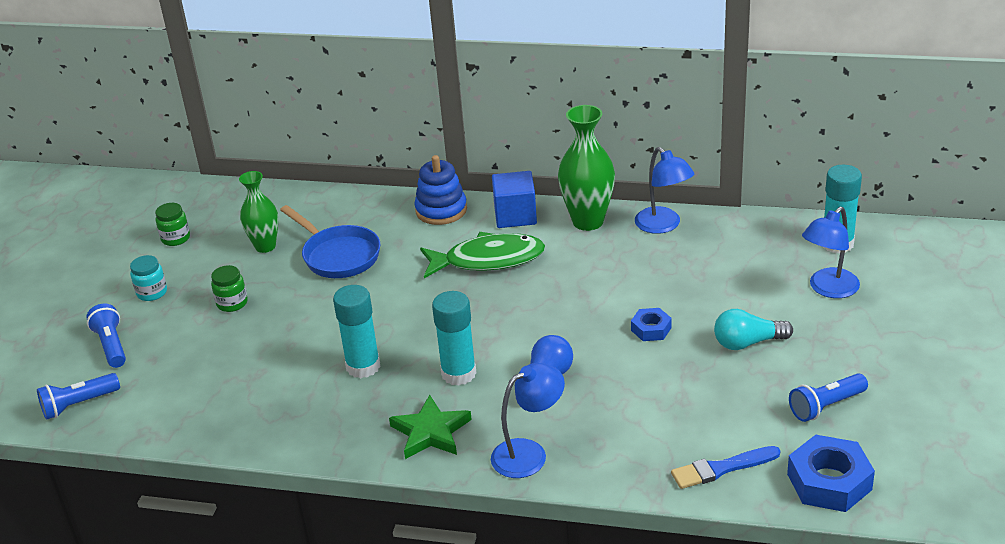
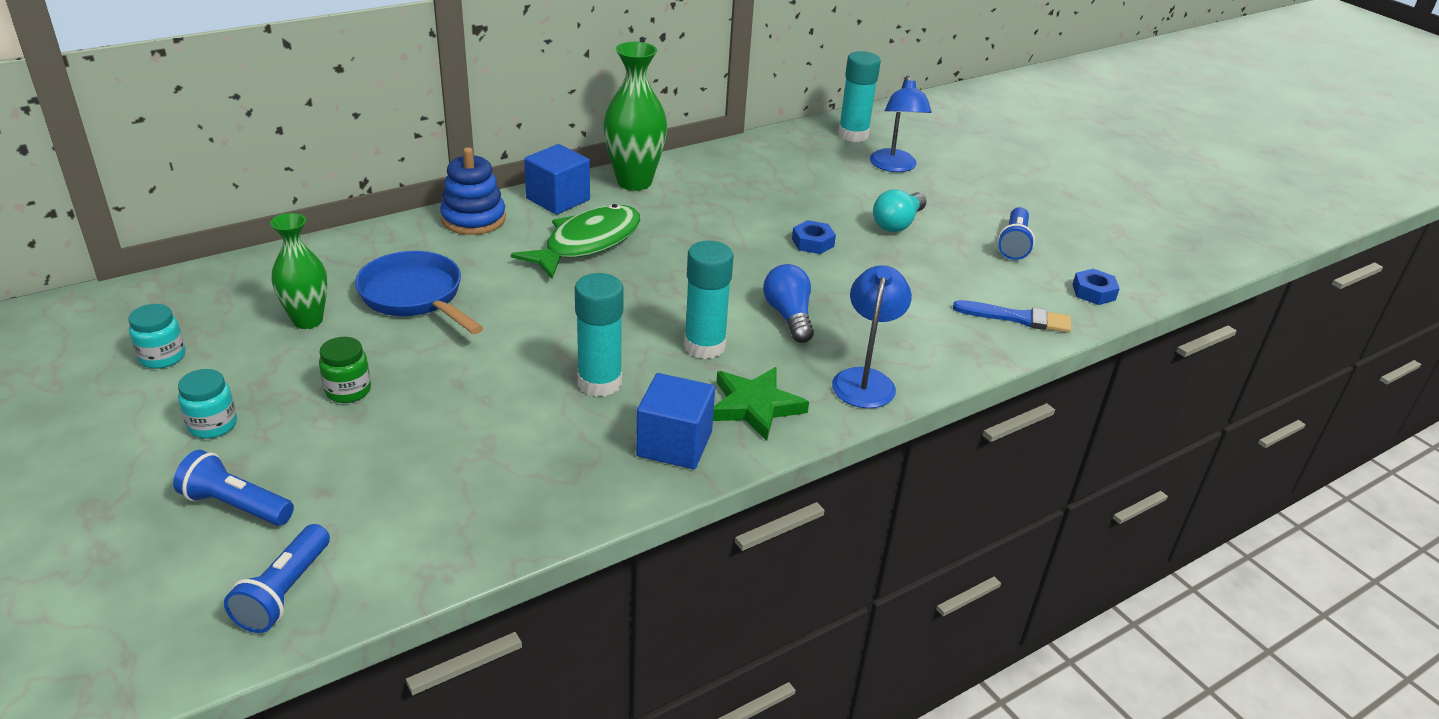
camera: 50 degrees left, 0 degrees up
(175, 238) = (162, 357): green jar -> turquoise jar
(338, 255) = (415, 297): blue pan -> blue pan turned 135 degrees counterclockwise
(350, 430) = (674, 444): none -> blue cube
(663, 225) = (704, 164): blue lamp -> none
(721, 468) = (1017, 318): blue brush -> blue brush turned 105 degrees counterclockwise
(829, 482) = (1093, 292): blue nut -> blue nut, size x0.56

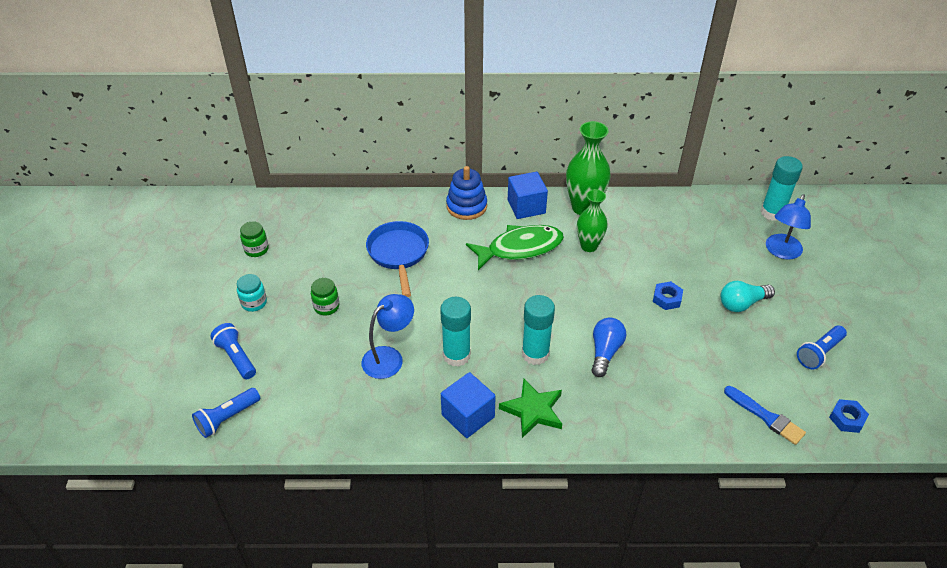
camera: 35 degrees right, 10 degrees up
(162, 357) = (256, 249): turquoise jar -> green jar
(308, 320) = (335, 251): green vase -> green vase (589, 246)
(865, 380) = (617, 421): blue lamp -> blue lamp (389, 357)

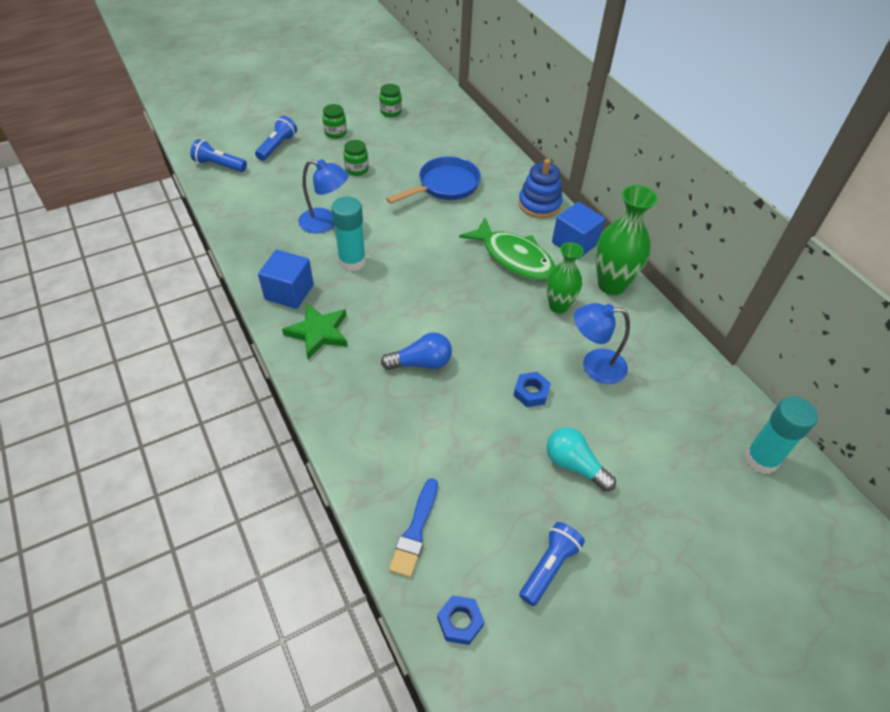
camera: 60 degrees right, 5 degrees up
(254, 303) = (335, 133): turquoise jar -> green jar
(535, 354) = (386, 312): turquoise glue stick -> none
(781, 252) = (696, 486): blue lamp -> blue lamp (594, 366)
(819, 353) = (549, 567): blue flashlight -> blue flashlight turned 105 degrees clockwise

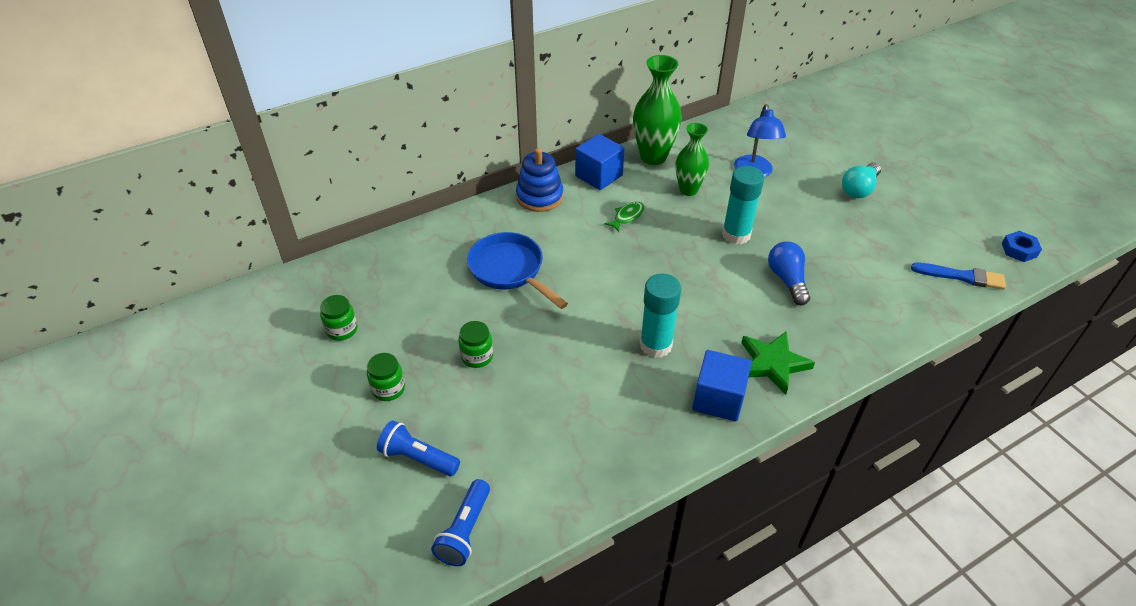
camera: 90 degrees left, 5 degrees down
(325, 223) = (590, 378): blue lamp -> none
(514, 258) = (627, 216): green fish -> green fish, size x0.44
(531, 392) = (796, 210): blue nut -> none
(549, 567) = (952, 205): blue flashlight -> none
(761, 459) = (814, 103): turquoise glue stick -> turquoise glue stick (736, 234)

